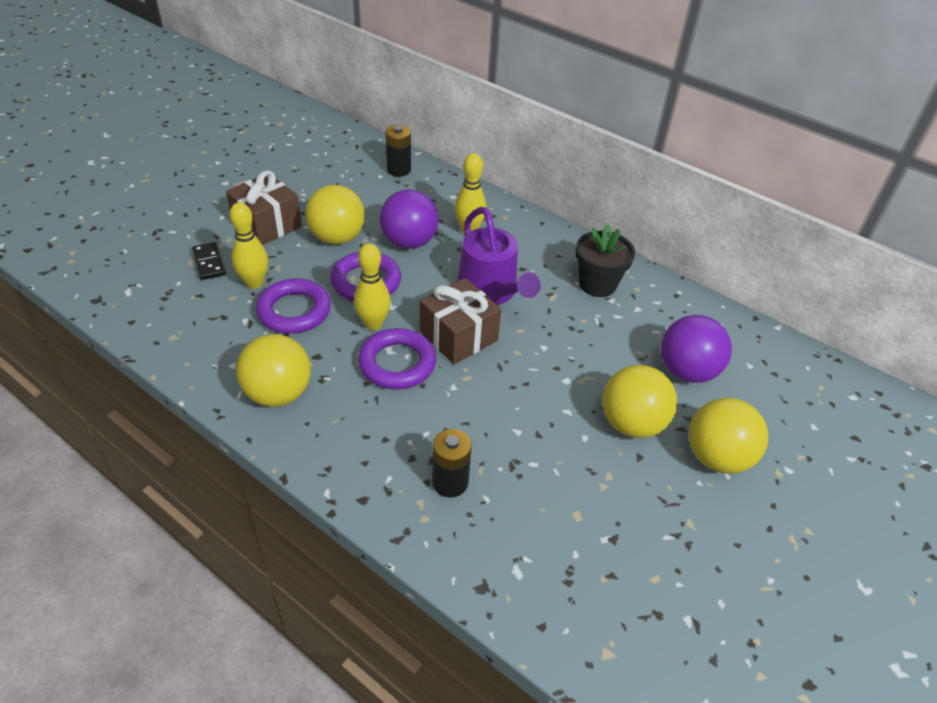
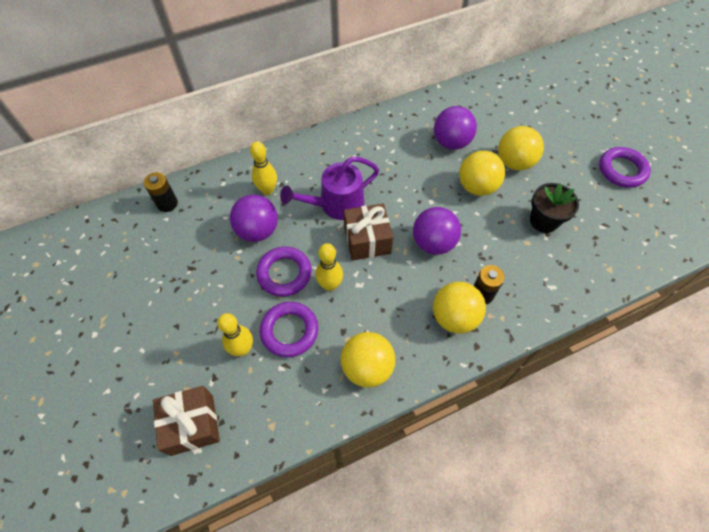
camera: 60 degrees left, 15 degrees up
(209, 263) = (198, 376): black domino -> none
(267, 225) = (175, 318): brown gift -> brown gift (192, 424)
(337, 238) = (223, 274): yellow ball -> yellow ball (454, 317)
(397, 363) = (374, 285): purple ring -> purple ring (622, 170)
(491, 291) = (336, 204): purple watering can -> purple watering can turned 150 degrees clockwise
(499, 402) = (433, 243): none -> purple ball
(597, 284) = (360, 147): black flower pot -> black flower pot (544, 221)

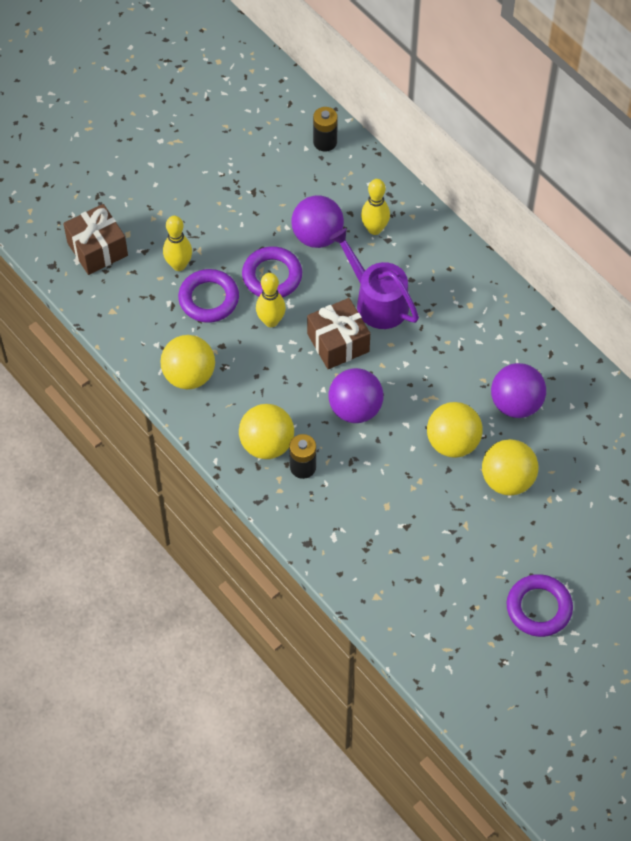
camera: 75 degrees right, 0 degrees up
(544, 221) = (424, 521): black flower pot -> none

